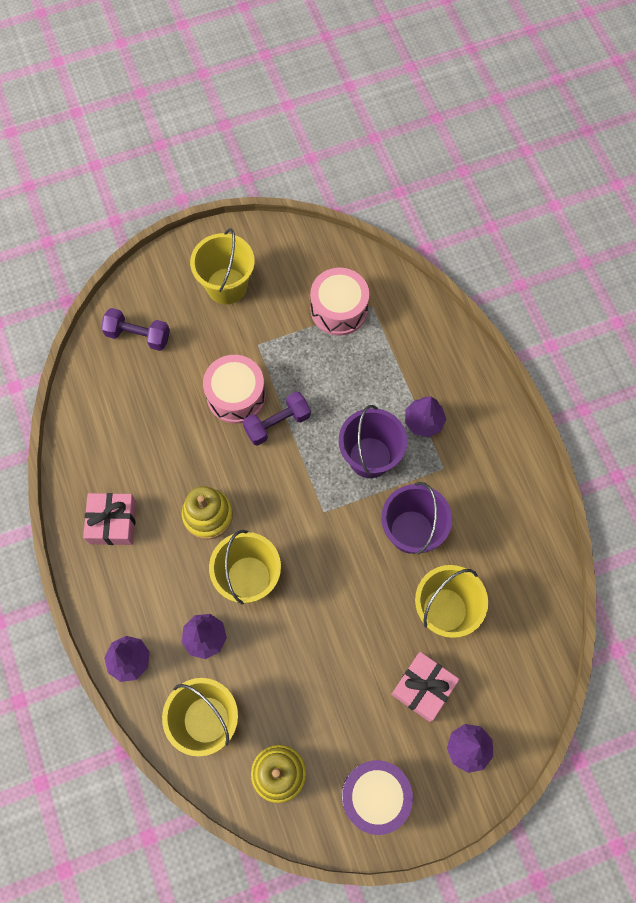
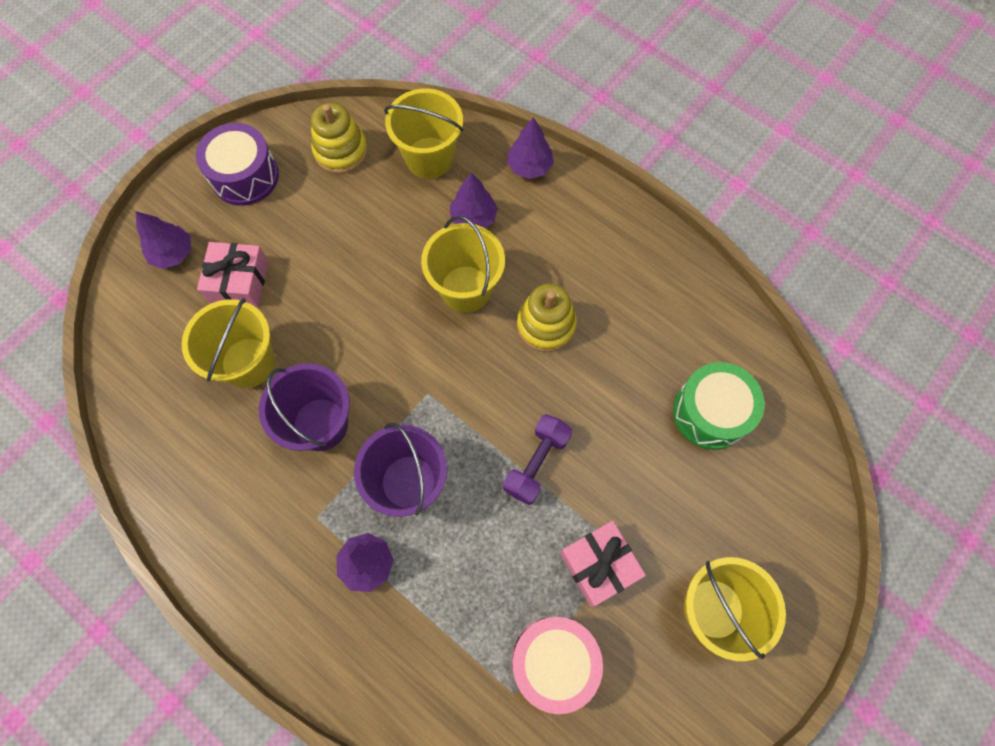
camera: 150 degrees right, 0 degrees up
(113, 522) = (633, 268): pink gift -> pink gift (599, 565)
(138, 335) = (765, 478): purple dumbbell -> none
(140, 392) = (710, 412): none -> green drum
(236, 396) = (603, 469): pink drum -> none

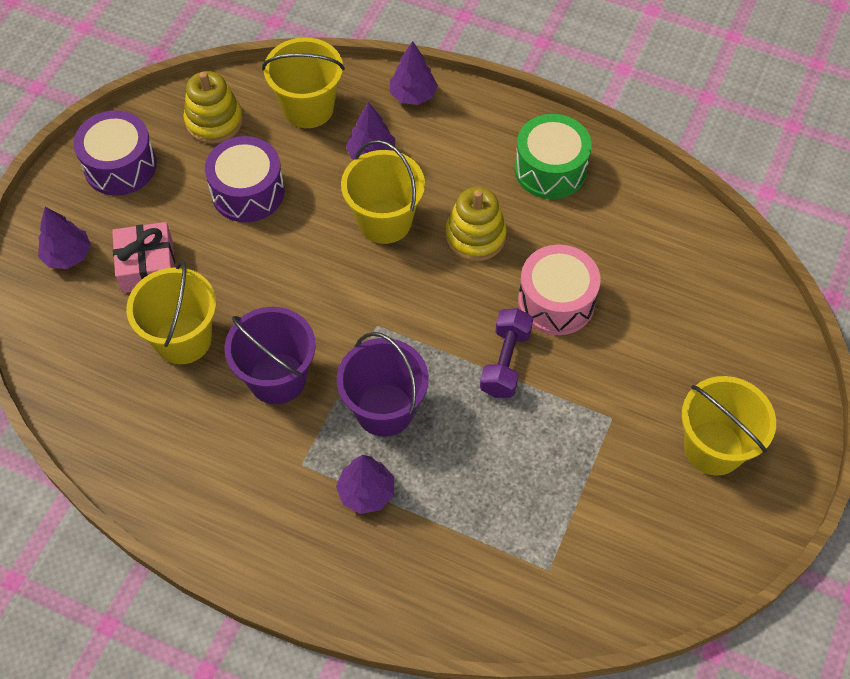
camera: 15 degrees left, 10 degrees down
(350, 229) = (248, 192): none -> purple drum
(553, 661) = (577, 531): pink drum -> pink drum (556, 301)
(599, 565) = (594, 437): pink gift -> none
(710, 412) = (659, 278): green drum -> green drum (550, 169)

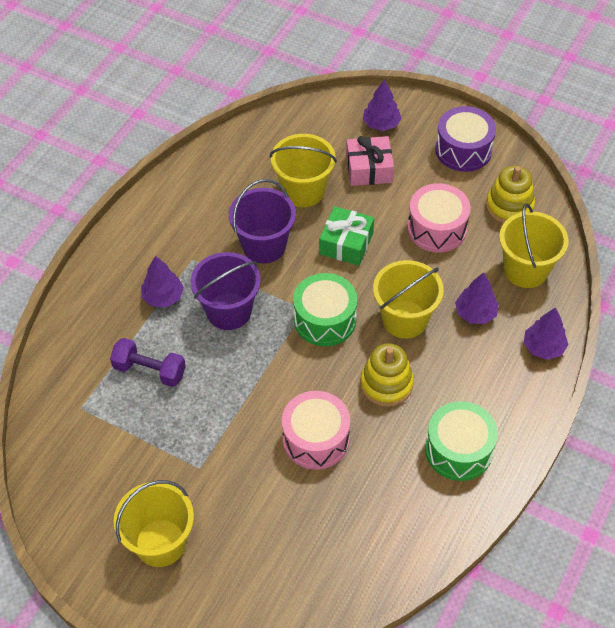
camera: 95 degrees right, 5 degrees down
(248, 192) = (437, 228): purple drum -> pink drum
(272, 285) = (346, 243): none -> green gift
(390, 302) = (325, 320): none -> green drum
(505, 362) = (261, 395): purple dumbbell -> purple dumbbell (150, 370)

